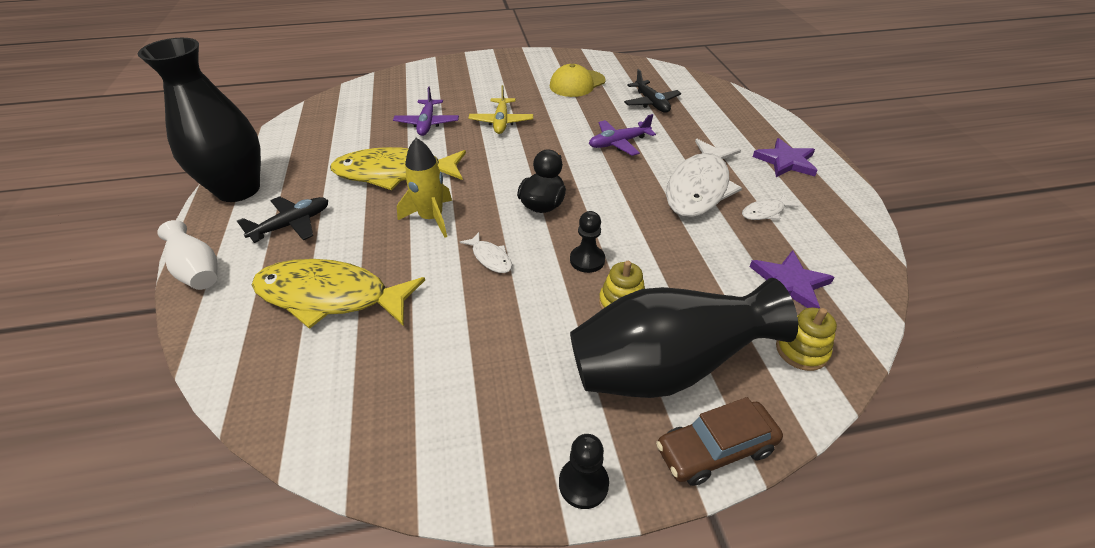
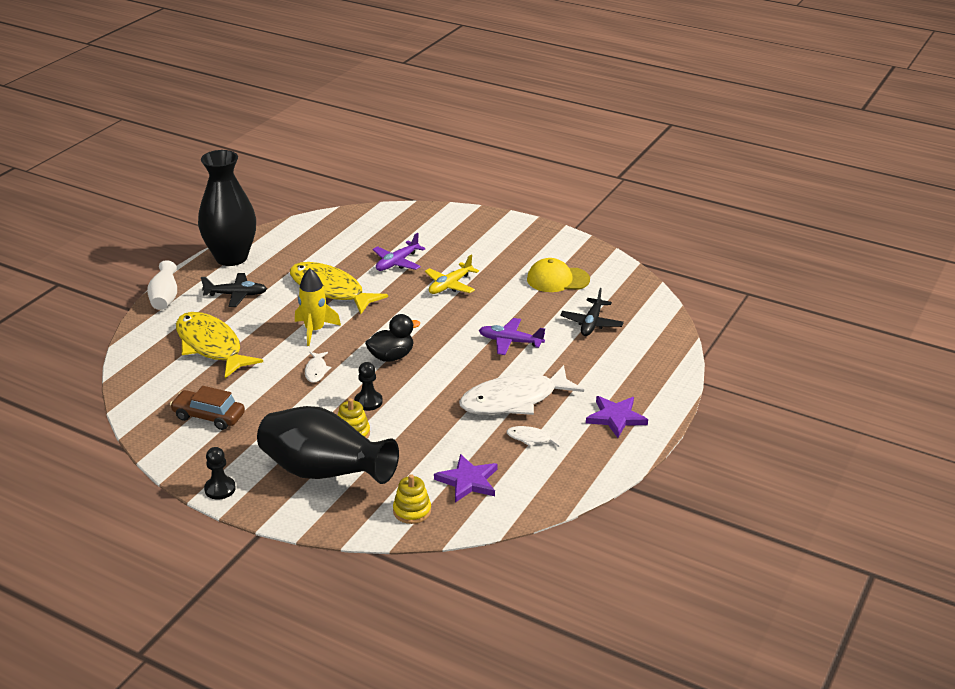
camera: 40 degrees right, 10 degrees down
(715, 449) = (295, 515): brown car -> brown car (209, 416)

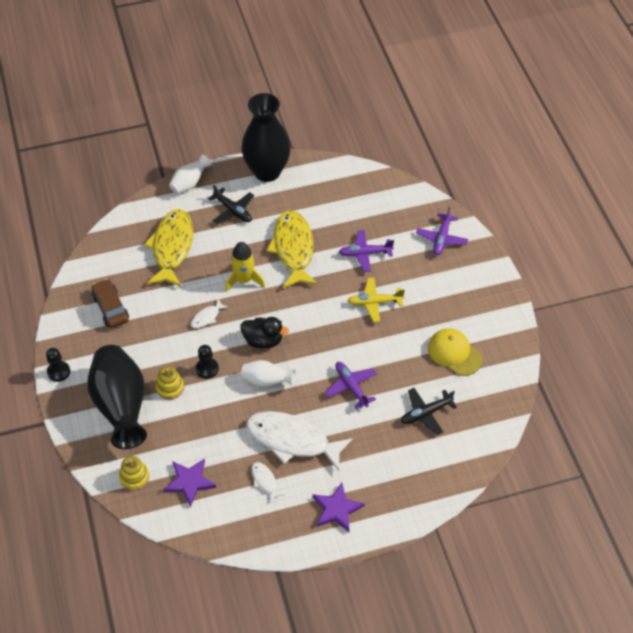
camera: 45 degrees right, 20 degrees up
(434, 378) = (267, 381): none -> white vase
(445, 225) = (441, 239): none -> purple plane

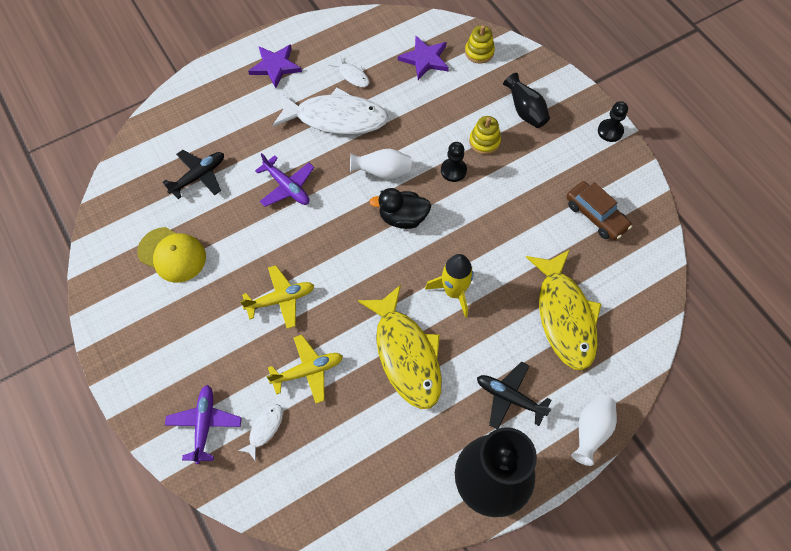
camera: 165 degrees right, 10 degrees up
(121, 407) = (525, 111): black vase -> black vase, size x0.49
(207, 317) = (479, 231): white fish -> white fish (264, 429)
(365, 254) = (308, 371): purple plane -> yellow plane

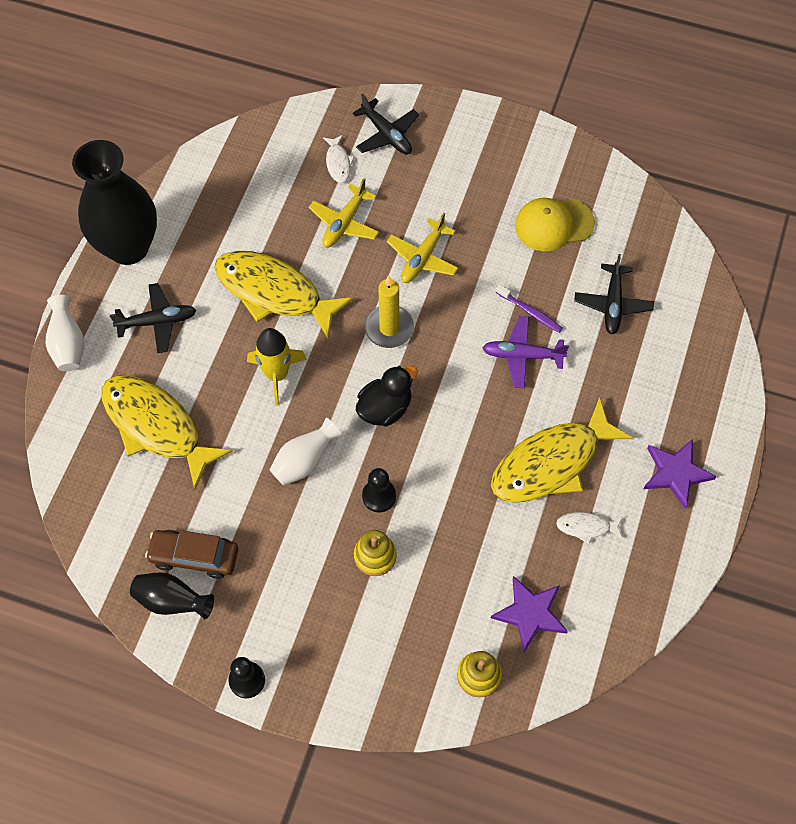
camera: 140 degrees right, 0 degrees up
(205, 424) = (387, 135): purple plane -> black plane
(253, 210) = (529, 312): none -> purple toothbrush
(336, 118) = (551, 463): white fish -> yellow fish
(351, 267) = (389, 328): none -> yellow candle
(383, 172) = (447, 440): white vase -> white vase (304, 461)
(525, 111) = (361, 631): black vase -> black vase (172, 601)

